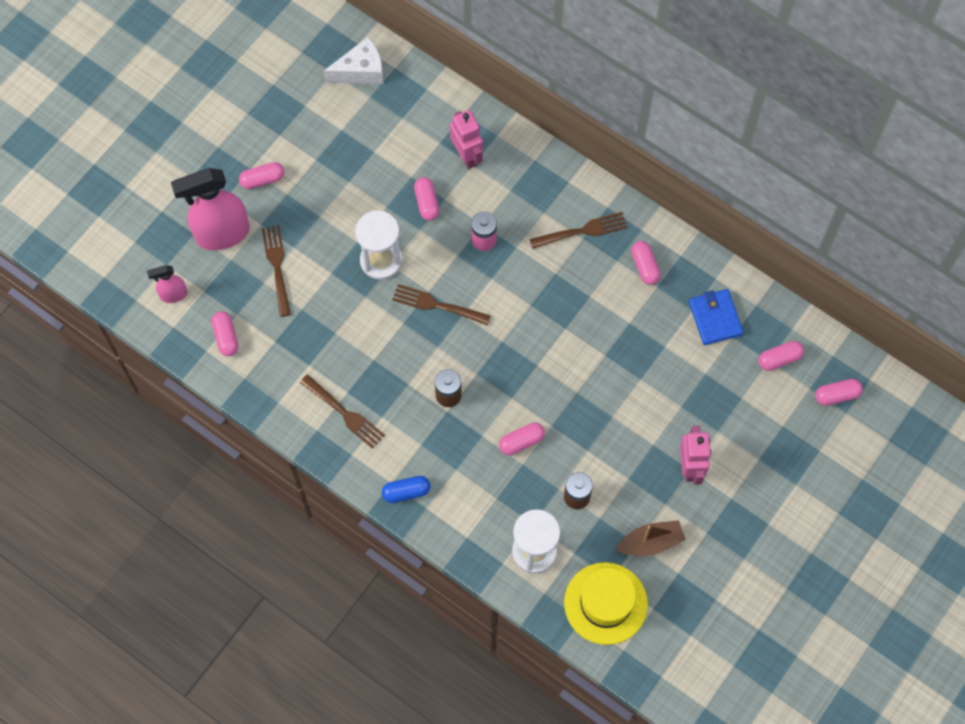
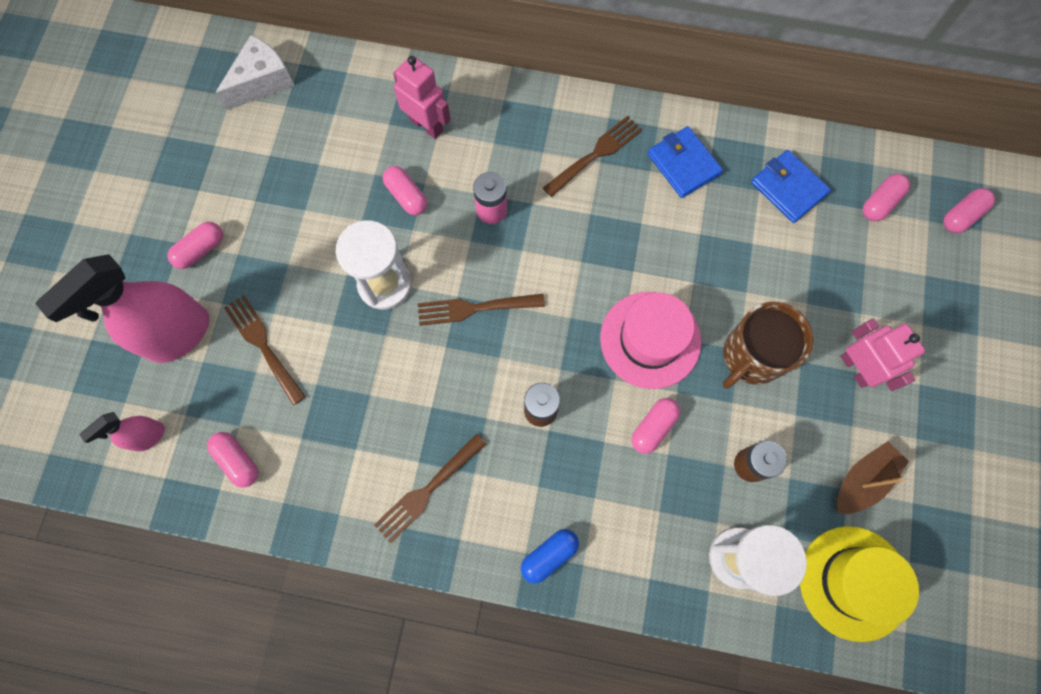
camera: 25 degrees left, 5 degrees up
(344, 413) = (427, 490): brown fork -> brown fork turned 120 degrees clockwise
(551, 381) = (650, 339): none -> pink hat
(619, 425) = (752, 356): none -> brown mug
(645, 266) = (683, 164): pink capsule -> blue wallet

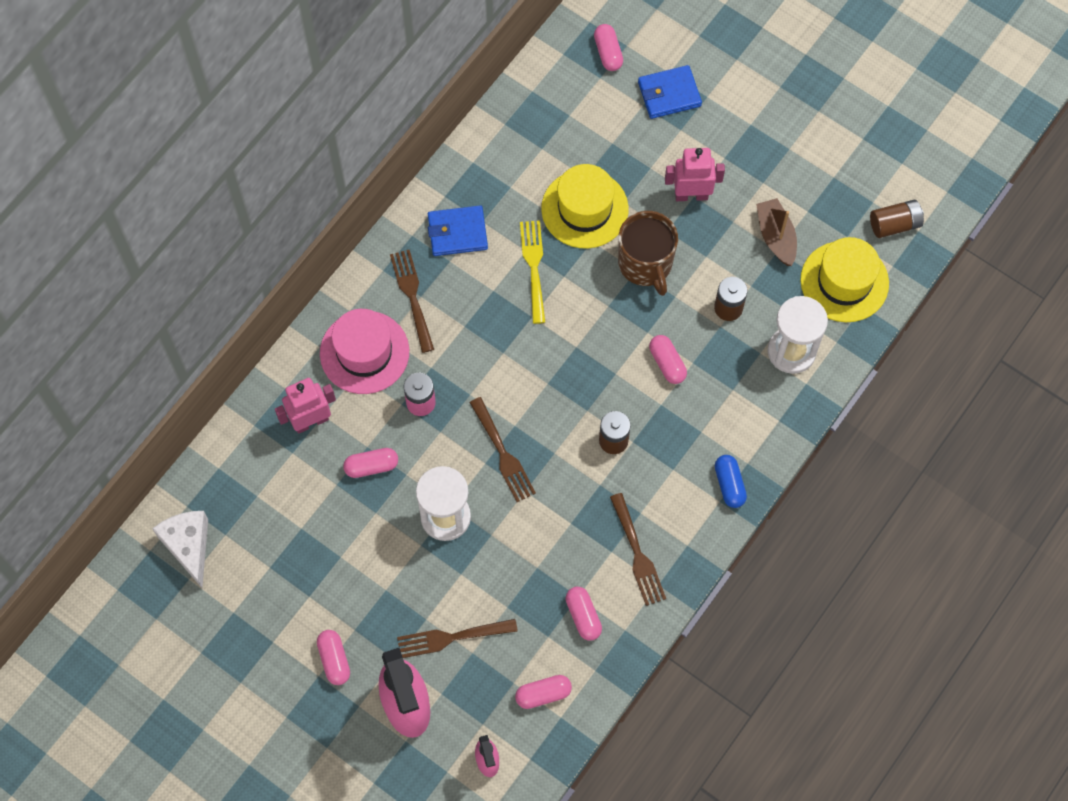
camera: 65 degrees left, 5 degrees down
(475, 308) = (503, 453): brown fork -> brown fork turned 45 degrees counterclockwise
(650, 339) = (596, 331): pink hat -> pink hat (364, 352)
(687, 249) = (534, 267): none -> yellow fork
(777, 269) = (584, 209): none -> yellow hat
(788, 188) = (520, 164): blue wallet -> blue wallet (669, 94)
(880, 203) = (567, 104): pink capsule -> pink capsule (583, 616)
(958, 612) = (894, 224): none -> brown battery

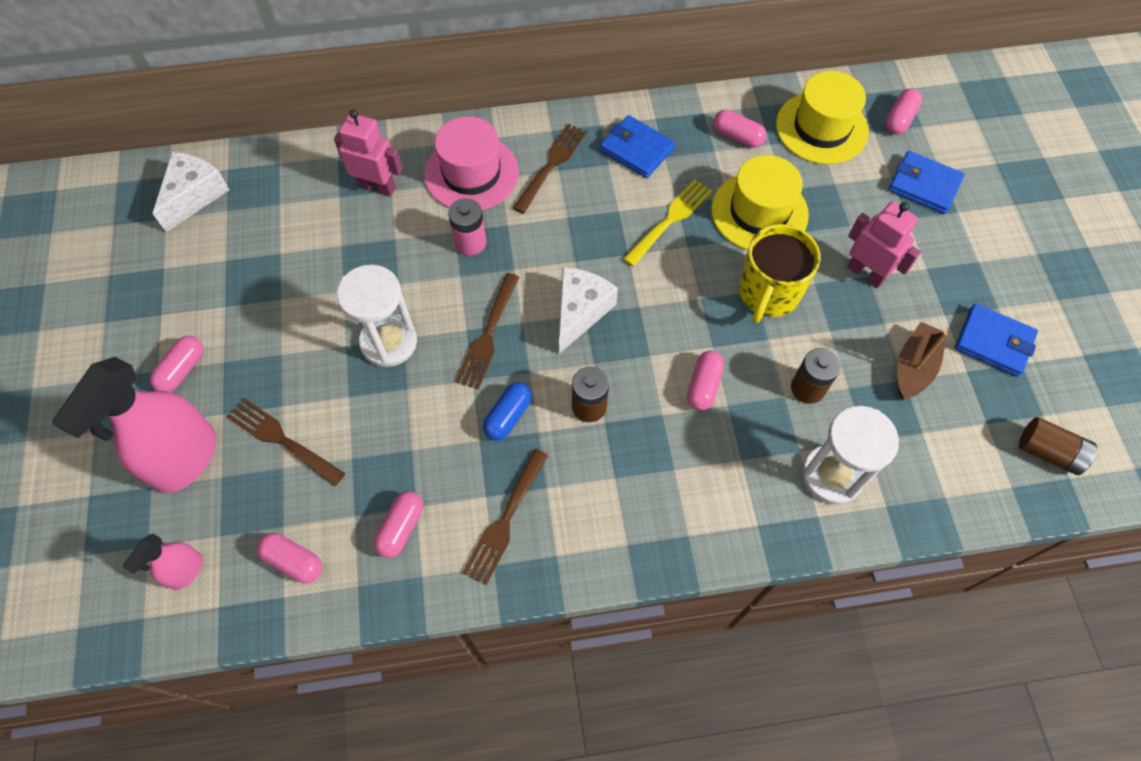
camera: 45 degrees right, 5 degrees down
(371, 466) = (381, 255): pink capsule -> pink capsule (737, 136)
(543, 384) = (580, 312): none -> white cheese
(645, 264) = (768, 293): brown mug -> yellow mug
(729, 484) = (651, 539): blue capsule -> blue capsule (508, 416)
(806, 176) = (993, 342): none -> blue wallet
(844, 281) = (946, 459): yellow hat -> yellow hat (821, 128)

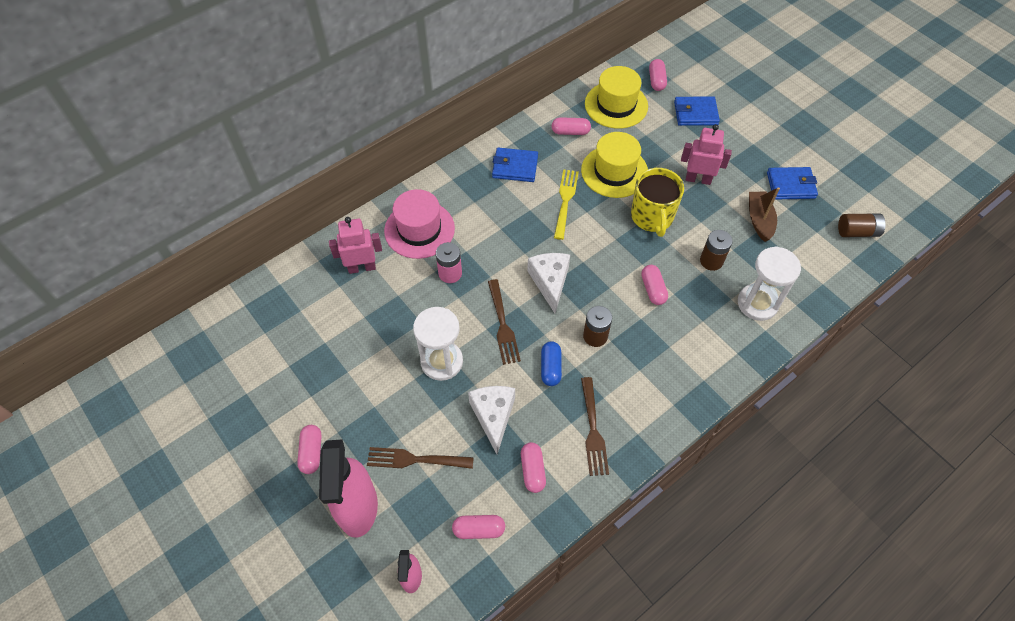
camera: 30 degrees left, 5 degrees down
(194, 196) = (233, 334): white cheese -> white cheese (493, 416)
(551, 165) = (468, 200): brown fork -> none

